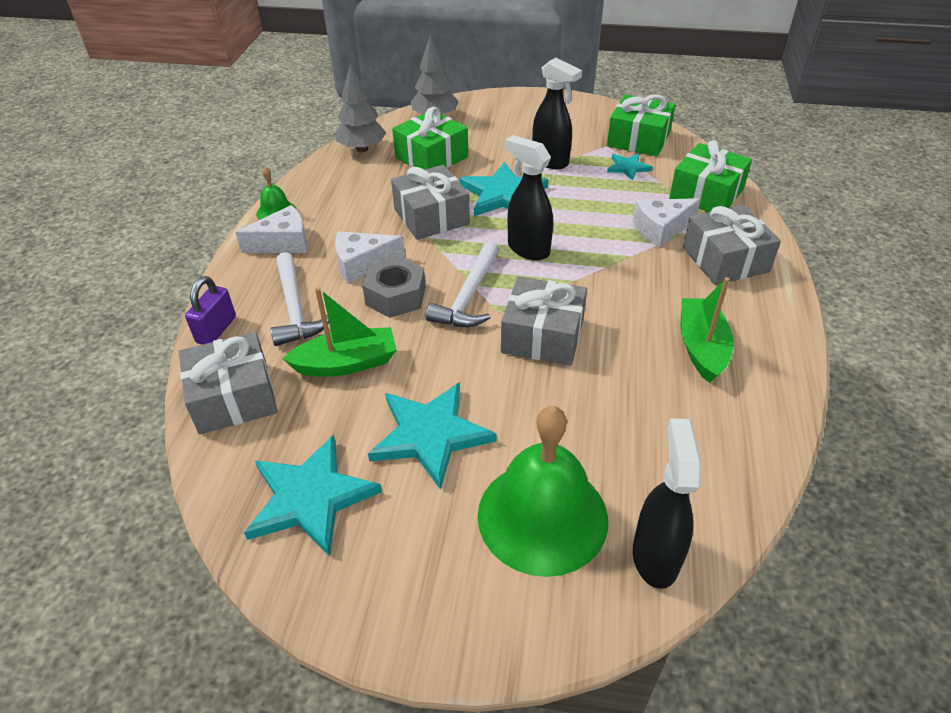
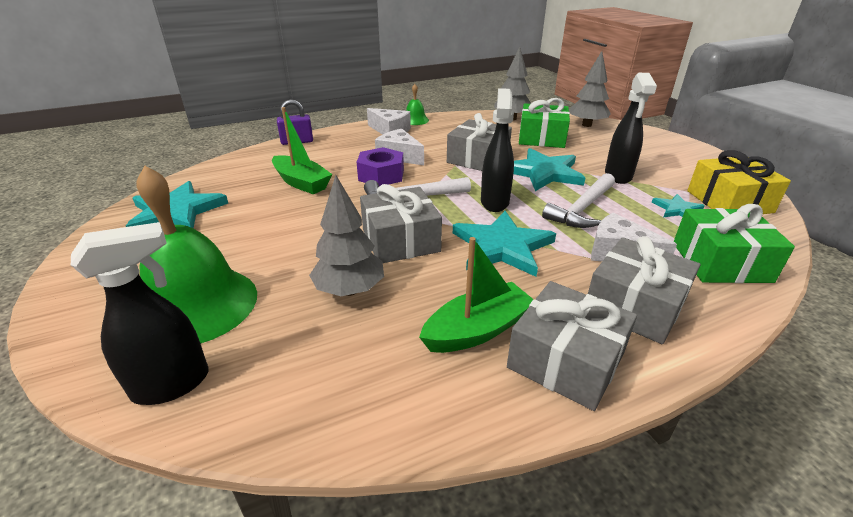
camera: 55 degrees right, 10 degrees down
(234, 397) = (246, 164): grey gift -> grey gift (565, 360)
(295, 309) = (335, 153): white hammer -> white hammer (582, 209)
(395, 296) = (381, 175): grey nut -> purple nut
(430, 435) = (256, 231): turquoise star -> turquoise star (502, 246)
(598, 399) = (350, 290): none -> grey tree
(638, 139) = (729, 201): green gift -> yellow gift

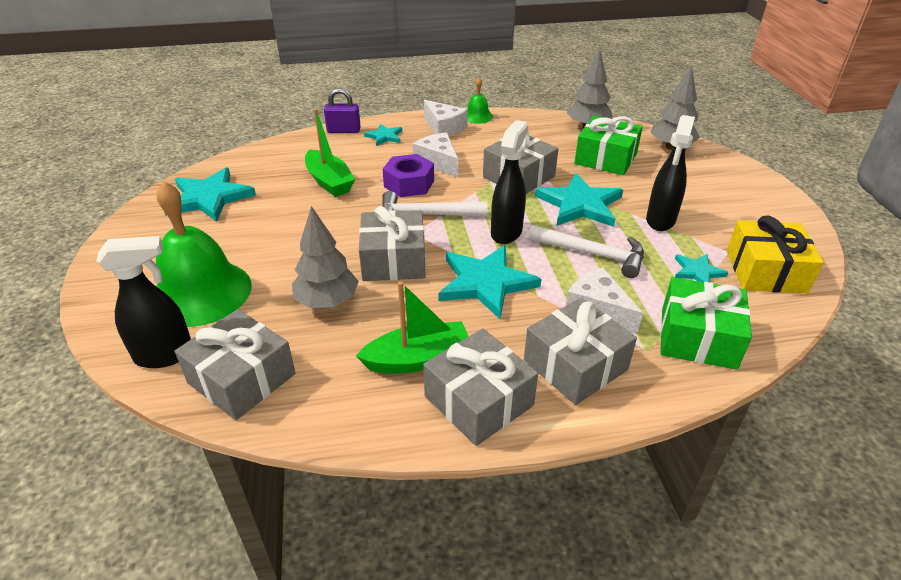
camera: 15 degrees right, 5 degrees up
(283, 392) = (242, 378): none -> grey gift
(338, 142) = (384, 136): none -> turquoise star
(582, 209) = (592, 254): white hammer -> white hammer turned 120 degrees counterclockwise

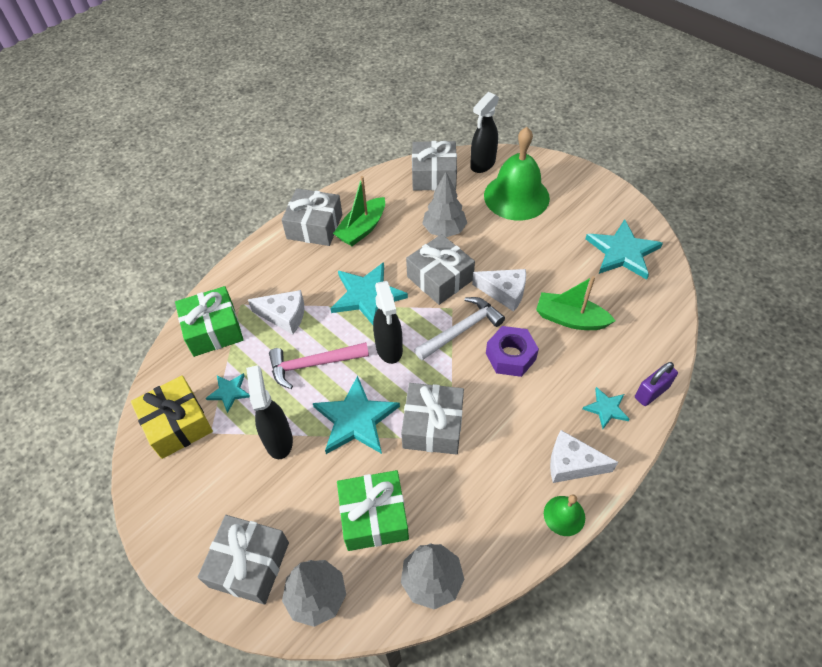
camera: 145 degrees right, 15 degrees up
(438, 162) = (518, 401): white cheese -> white cheese (504, 292)
(575, 365) = (278, 271): grey gift -> grey gift (249, 564)
(592, 254) = (313, 364): white hammer -> pink hammer

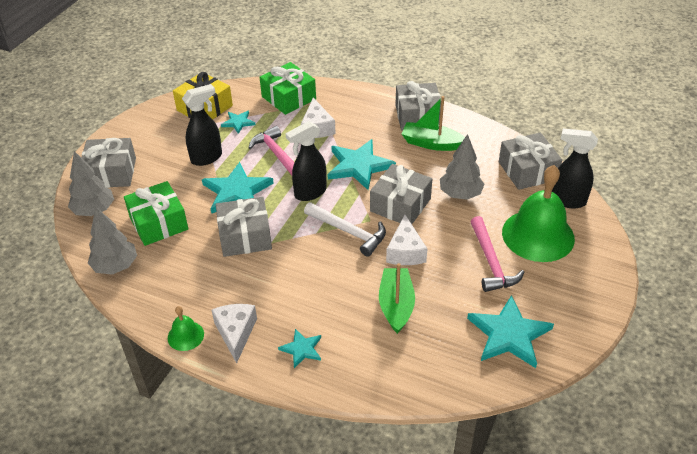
camera: 70 degrees right, 10 degrees down
(510, 356) = (334, 270): purple nut -> none
(538, 237) = (491, 262): none -> pink hammer
(651, 392) = (333, 383): purple padlock -> none

